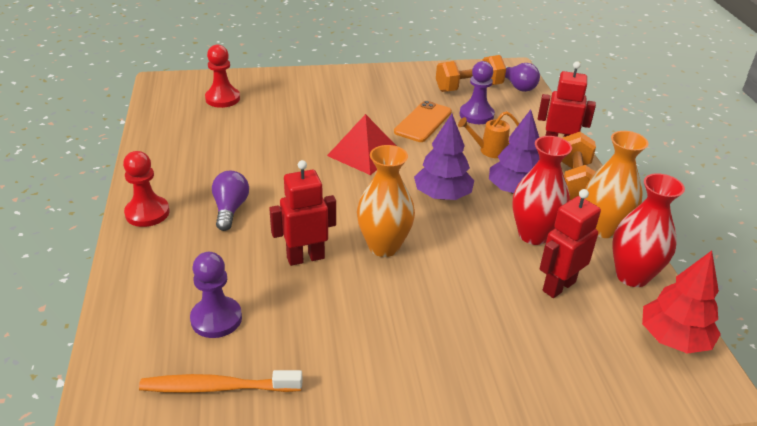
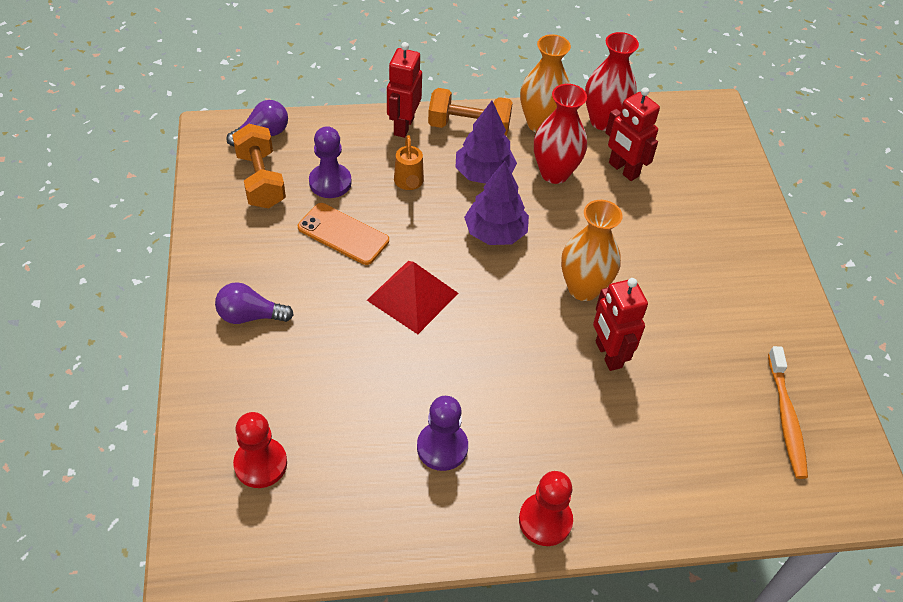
camera: 90 degrees left, 15 degrees up
(216, 319) = (706, 427): purple pawn -> purple pawn (442, 447)
(230, 209) = (532, 430): purple light bulb -> purple light bulb (250, 316)
(673, 339) = (672, 116): red tree -> none

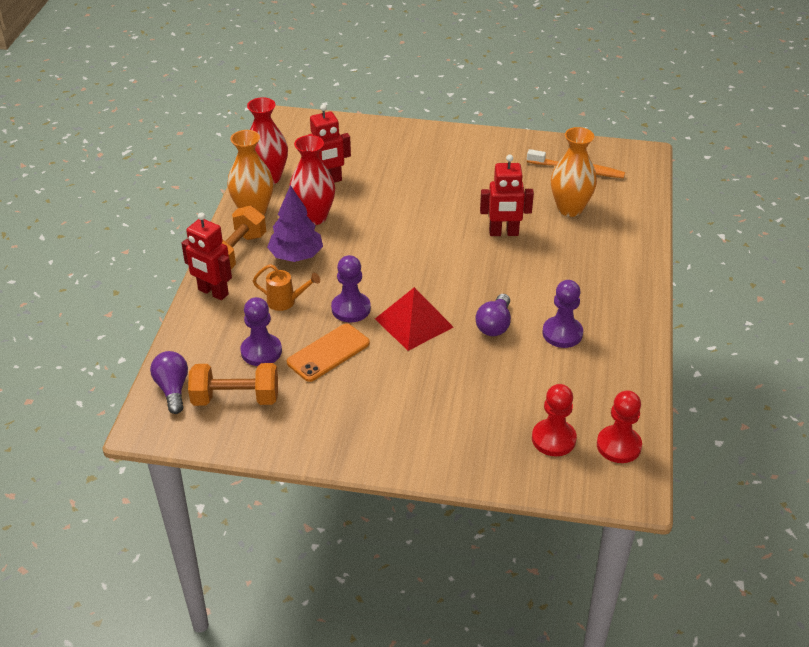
camera: 70 degrees left, 10 degrees down
(250, 316) = (399, 427): purple light bulb -> purple light bulb (494, 325)
(416, 237) = (351, 309): none -> purple pawn
(495, 233) = (364, 263): purple tree -> none
(545, 520) = (632, 295): red pawn -> red pawn (618, 446)
(583, 288) = (439, 230): orange vase -> orange vase (570, 209)

